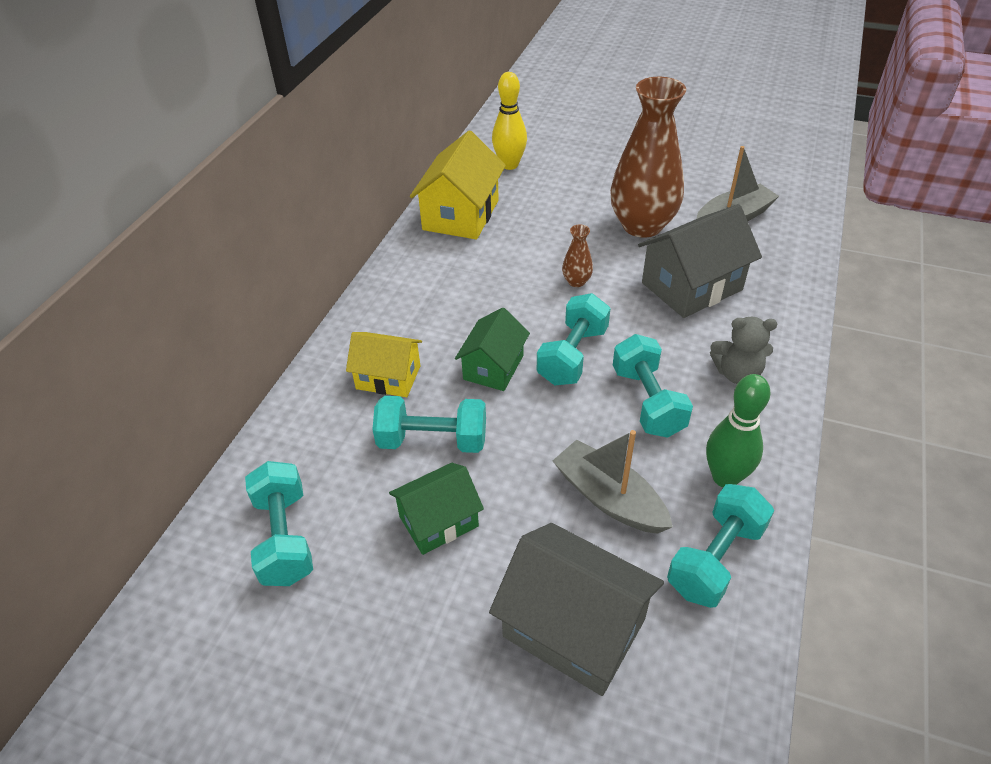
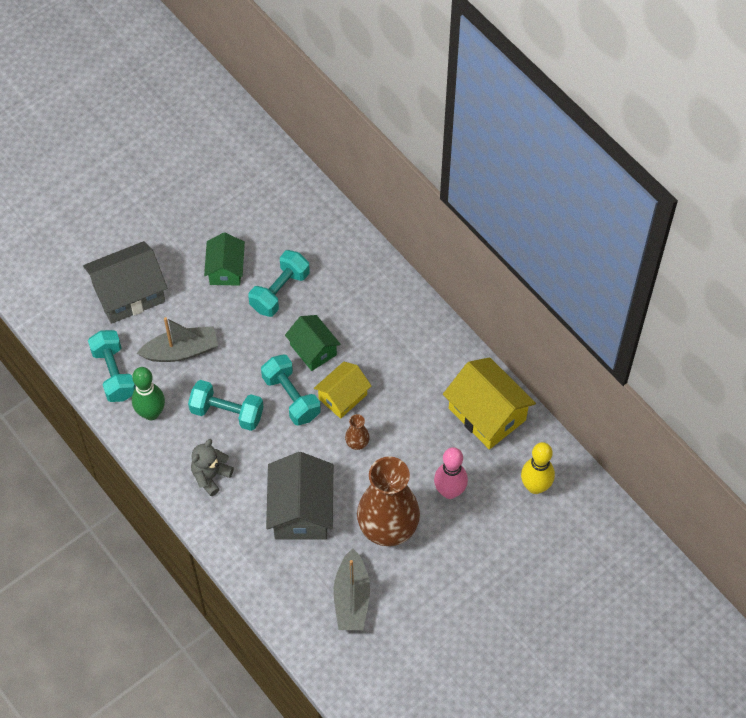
camera: 120 degrees right, 15 degrees up
(284, 538) = (265, 202): turquoise dumbbell -> none
(388, 377) = (345, 292): yellow house -> yellow house (343, 397)
(565, 206) = (449, 491): none -> pink bowling pin

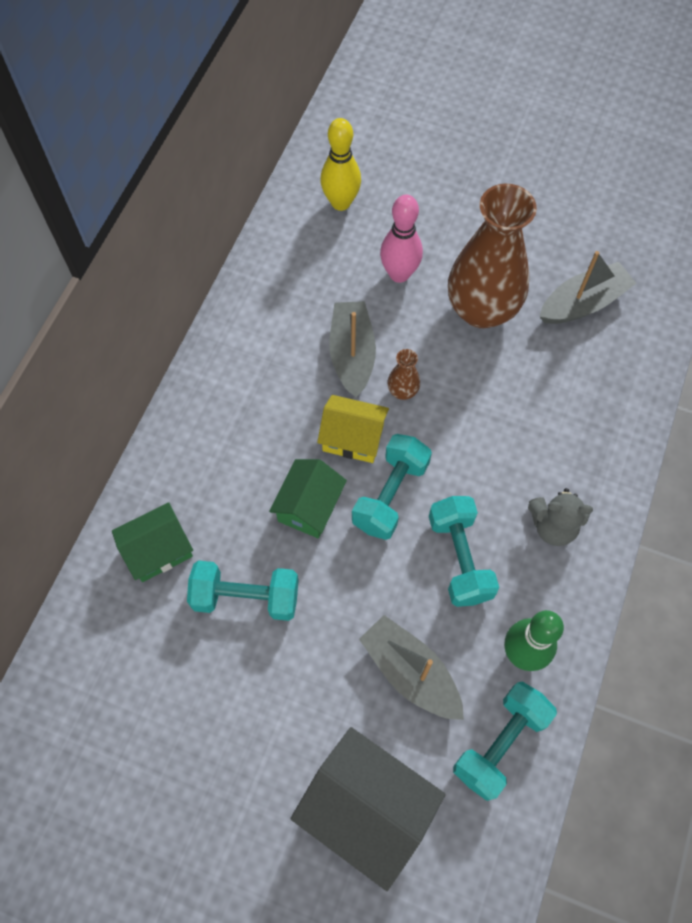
camera: 120 degrees left, 5 degrees up
(226, 269) = (250, 691): green house -> green house (158, 550)
(301, 510) = (523, 404): grey house -> none
(403, 427) = (352, 355): none -> grey boat
(487, 414) = (282, 283): yellow house -> none

